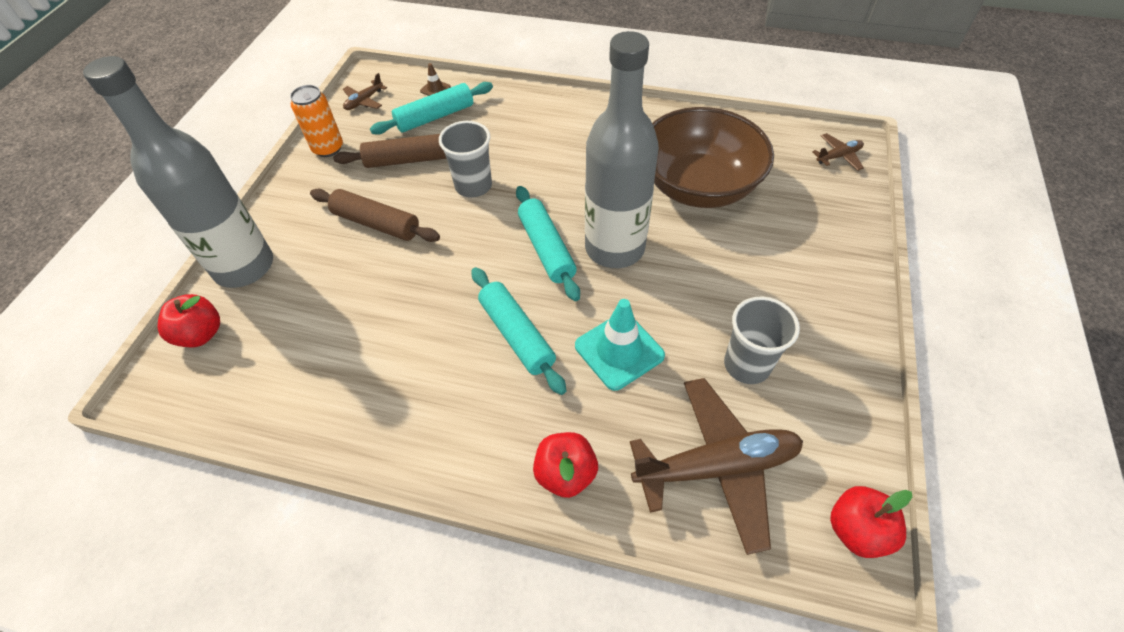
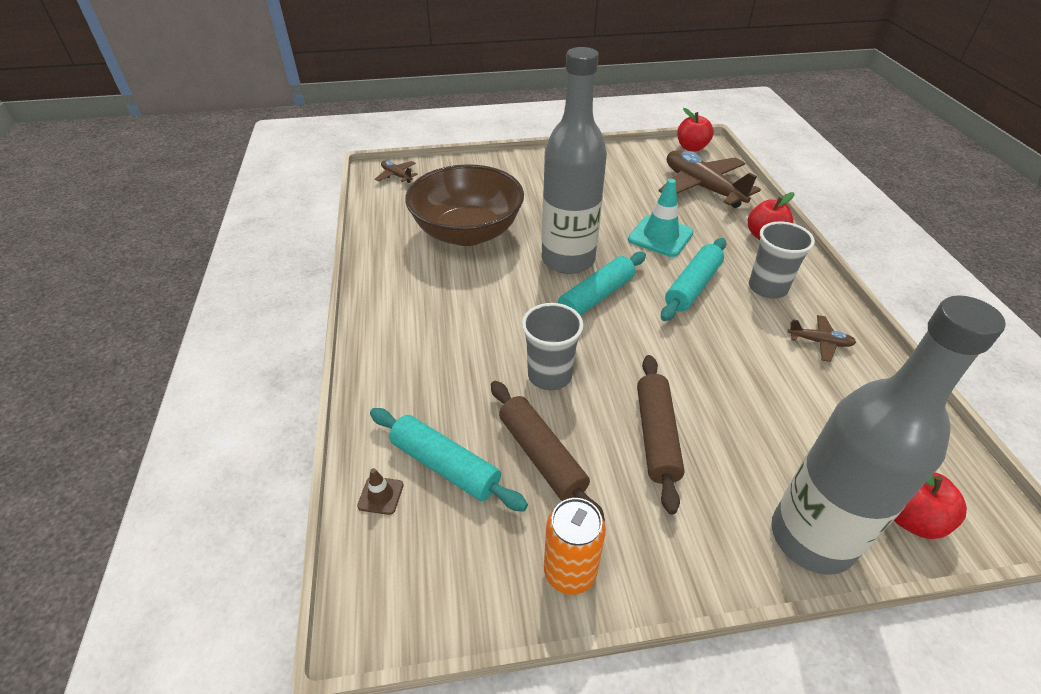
camera: 115 degrees left, 10 degrees down
(364, 101) = (441, 585): brown plane -> brown plane (819, 342)
(747, 365) = (625, 188): grey cup -> grey cup (767, 288)

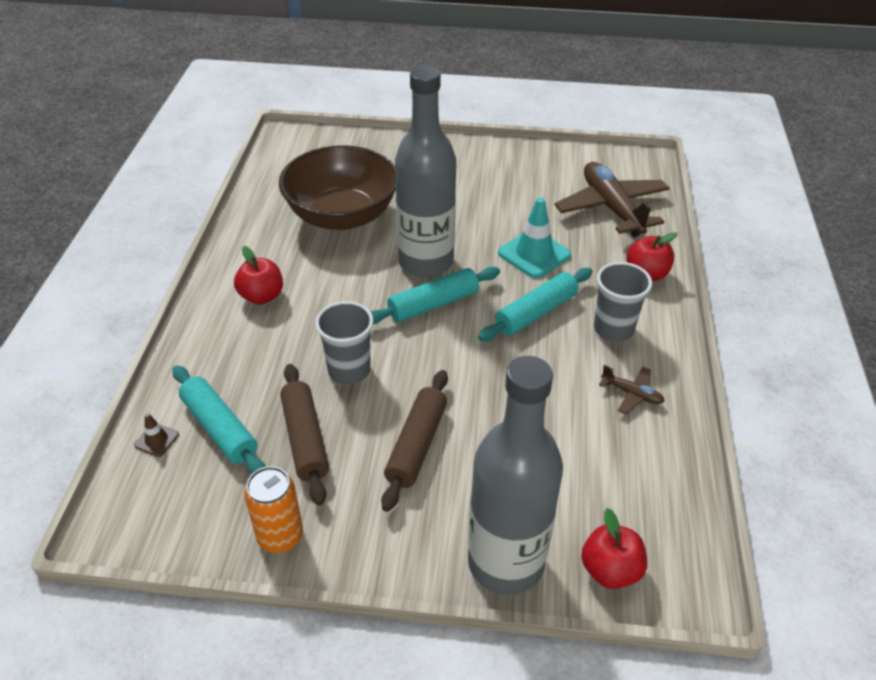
camera: 15 degrees right, 0 degrees up
(397, 176) = (302, 143): brown plane -> none
(691, 148) = (628, 159): red apple -> red apple (262, 296)

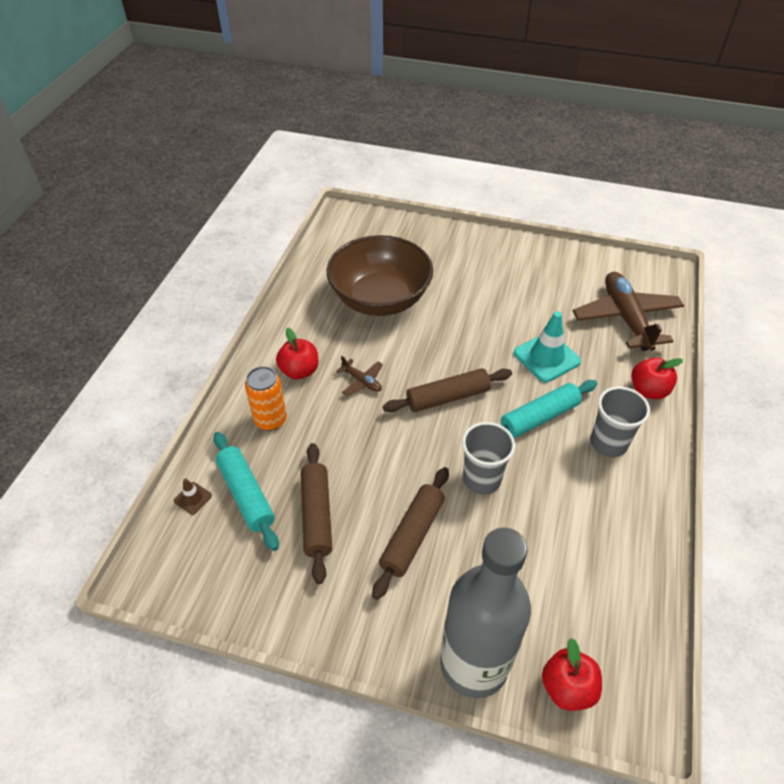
camera: 10 degrees right, 5 degrees up
(280, 536) = (282, 606): orange can -> orange can (270, 420)
(349, 370) = (364, 453): grey cup -> grey cup (481, 479)
(426, 262) = (447, 354): grey bottle -> none
(433, 304) = (447, 397): turquoise rolling pin -> brown rolling pin
(631, 394) = (615, 512): brown plane -> brown plane (362, 381)

